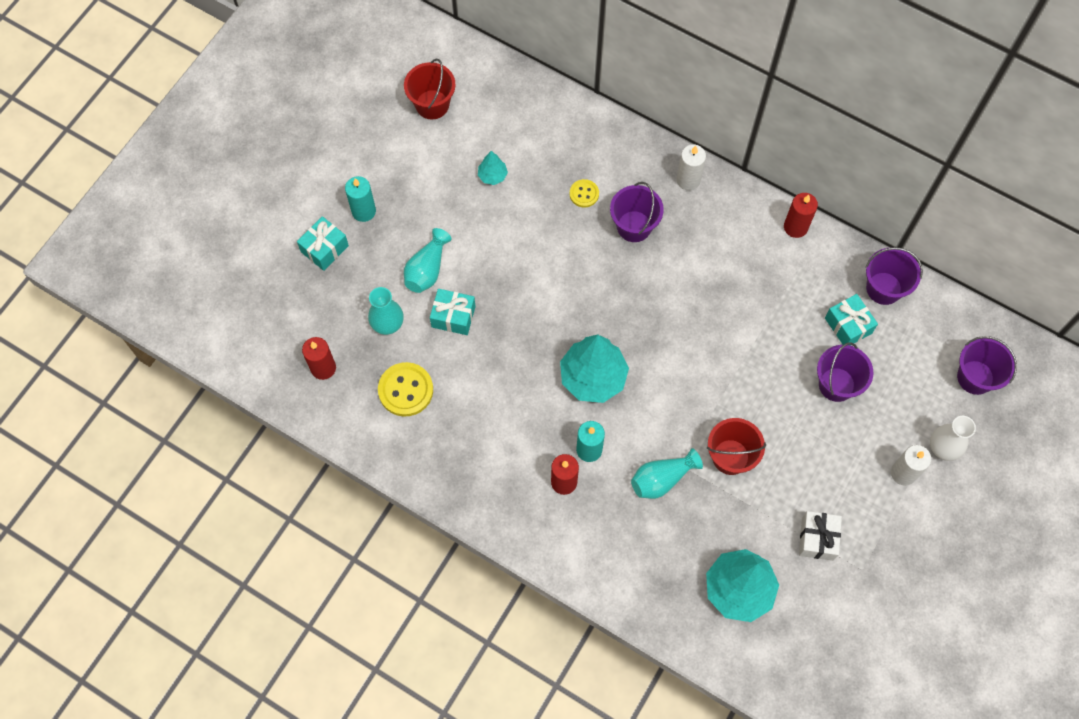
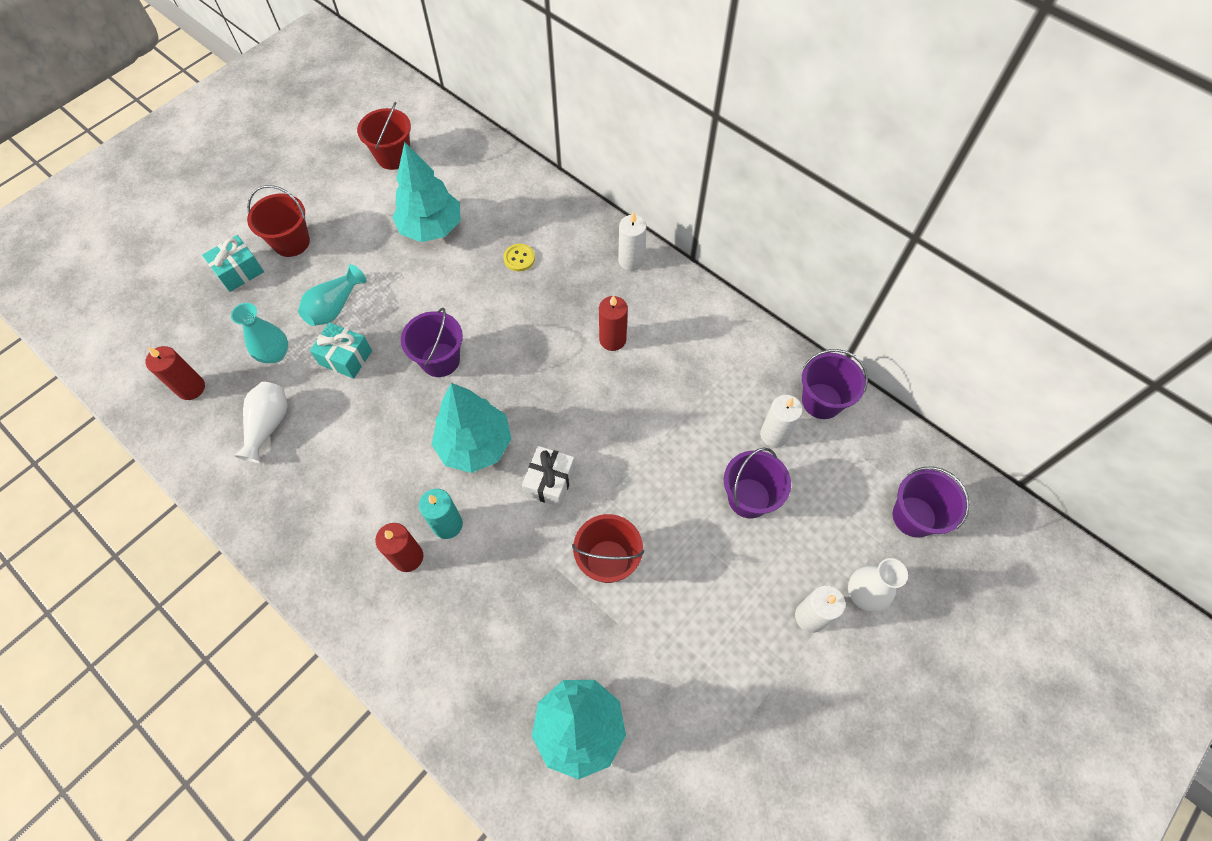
camera: 10 degrees right, 5 degrees down
(363, 211) = (291, 242): turquoise candle -> red bucket
(405, 390) = (268, 425): yellow button -> white vase
(492, 176) = (431, 228): turquoise tree -> turquoise tree, size x2.14
(634, 226) = (562, 297): purple bucket -> purple bucket (440, 360)
(661, 479) = (521, 573): turquoise vase -> none
(795, 227) = (735, 323): red candle -> red candle (612, 339)
(817, 539) = (690, 680): white gift -> white gift (550, 482)
(848, 325) = (774, 435): turquoise gift -> white candle

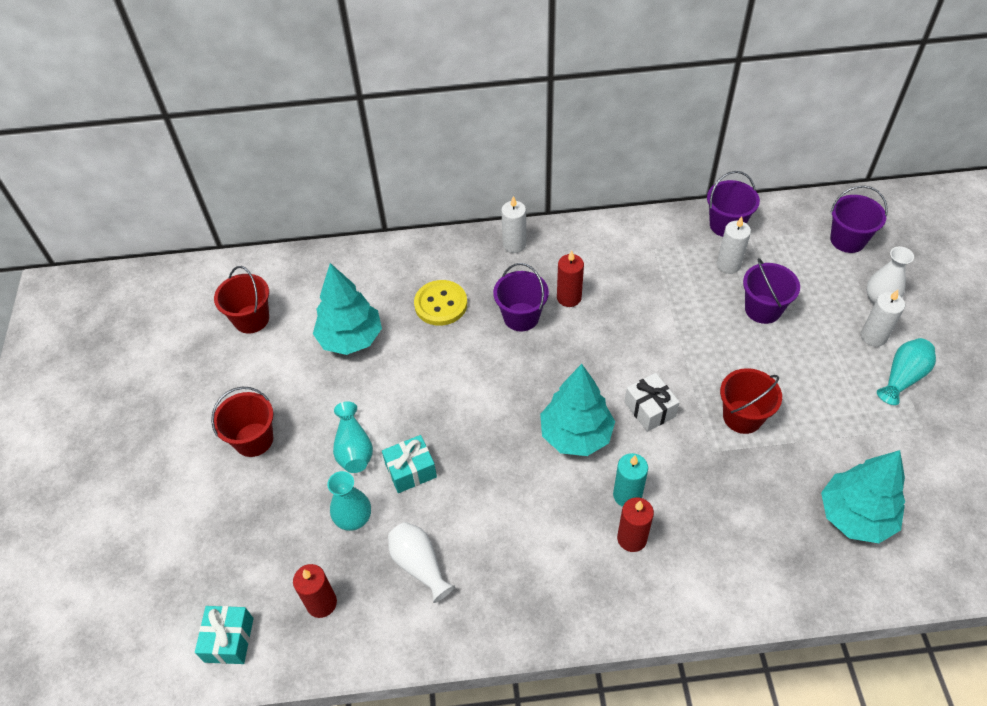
camera: 45 degrees left, 10 degrees down
(239, 271) = (240, 496): turquoise gift -> turquoise gift (229, 640)
(440, 360) = (479, 409): purple bucket -> purple bucket (521, 317)
(519, 258) = (441, 304): yellow button -> yellow button, size x1.76
(784, 675) = (903, 377): none -> turquoise vase

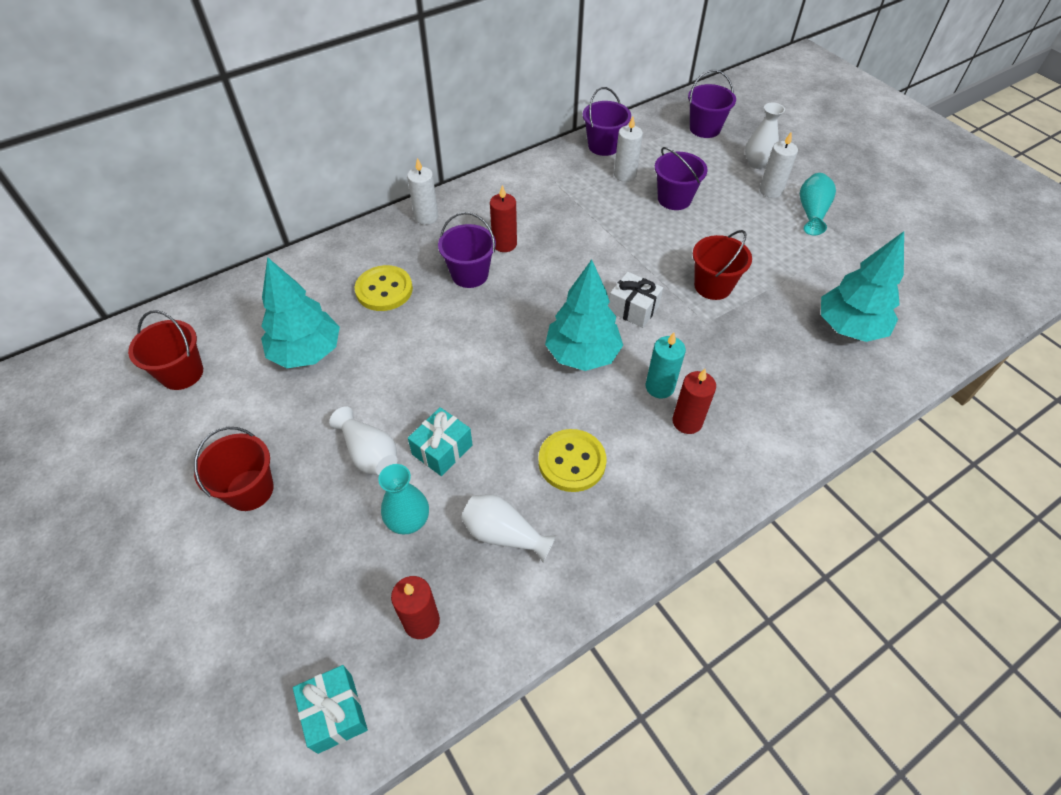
camera: 30 degrees left, 0 degrees up
(354, 448) = (369, 453): turquoise vase -> white vase
(509, 529) = (572, 461): none -> yellow button

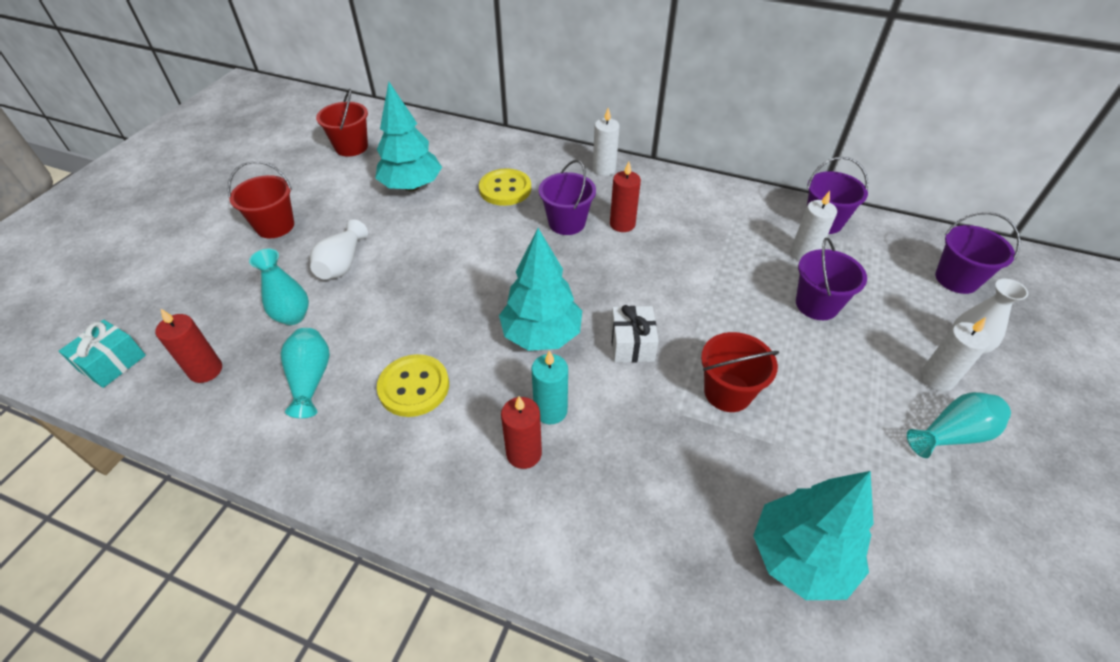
camera: 55 degrees right, 5 degrees down
(442, 450) = (372, 300): turquoise gift -> none
(504, 534) = (310, 379): white vase -> turquoise vase

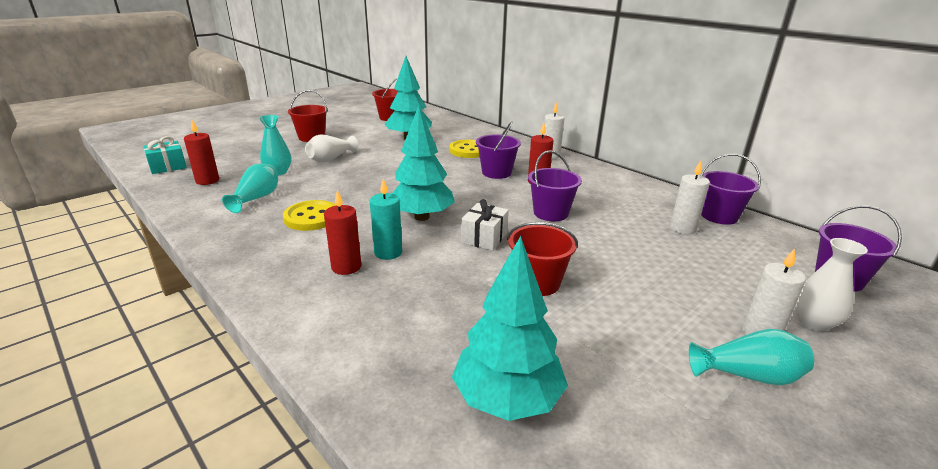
camera: 25 degrees right, 20 degrees down
(817, 304) = (669, 258): purple bucket -> purple bucket (550, 213)

